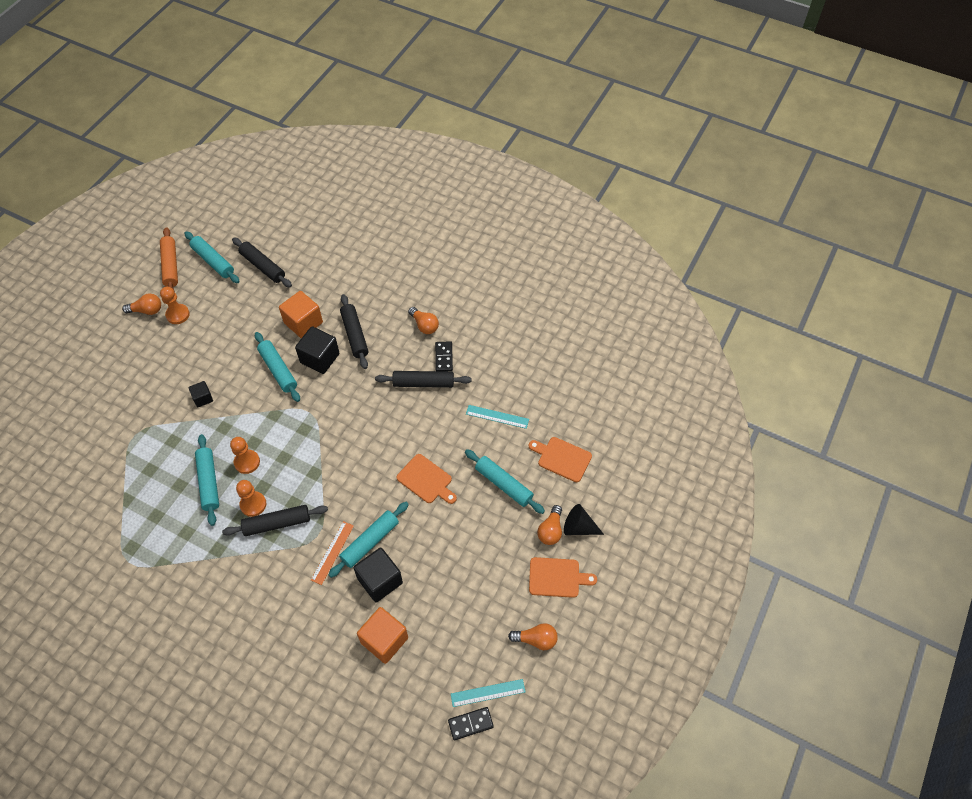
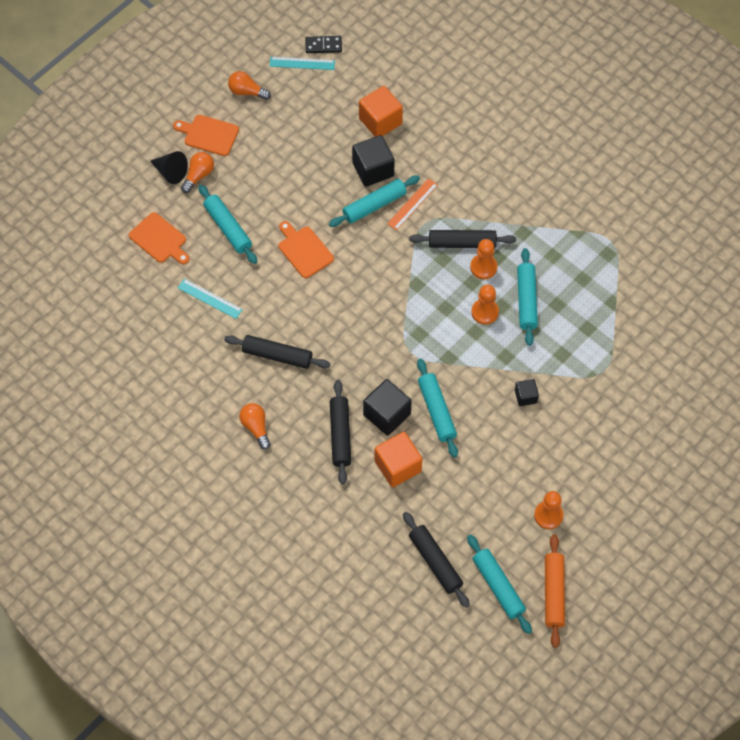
camera: 165 degrees left, 5 degrees up
(147, 310) = (586, 531): orange light bulb -> none
(443, 357) = (246, 381): black domino -> none

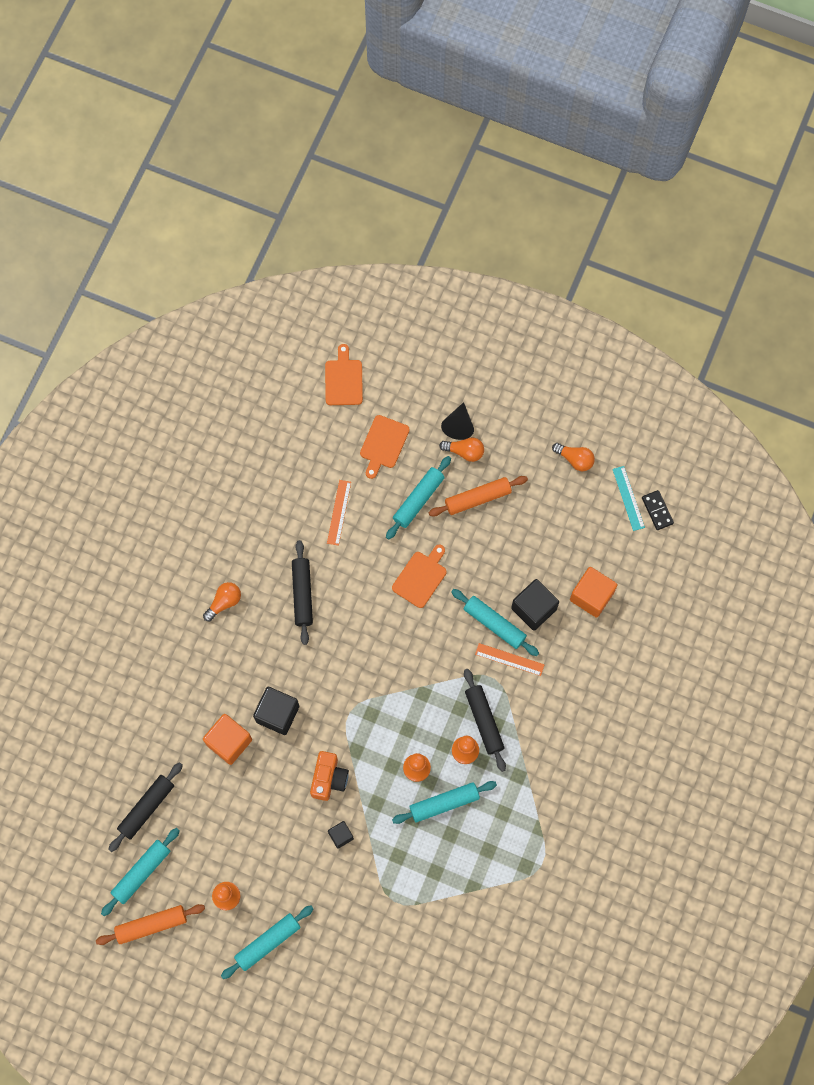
camera: 70 degrees right, 10 degrees up
(209, 135) = (512, 443): orange cutting board -> orange cutting board (344, 380)
(210, 298) = (339, 512): turquoise ruler -> orange ruler
(247, 91) = (575, 459): orange light bulb -> orange light bulb turned 120 degrees clockwise
(248, 179) = (477, 498): none -> orange rolling pin
(340, 435) = (242, 679): black rolling pin -> none
(436, 411) = (297, 758): turquoise rolling pin -> turquoise rolling pin (268, 942)
(467, 389) = (329, 778): none -> orange camera

